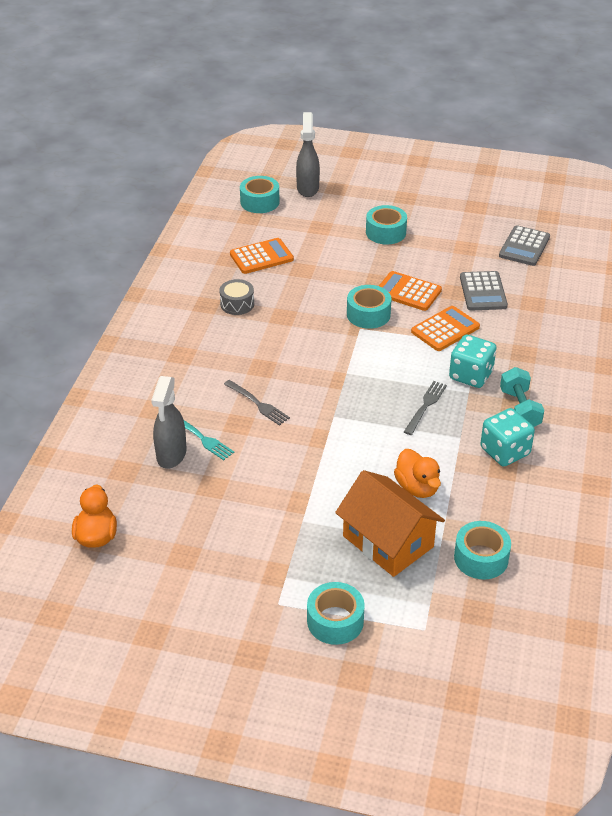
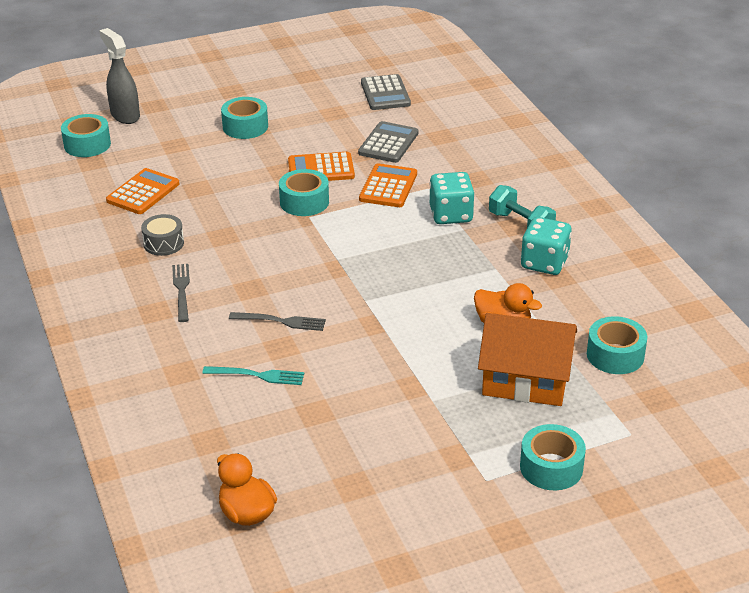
camera: 35 degrees left, 5 degrees down
(171, 455) = (243, 404): grey spray bottle -> none
(425, 406) = (438, 256): grey fork -> grey fork (181, 290)
(483, 292) = (388, 143): grey calculator -> grey calculator turned 120 degrees counterclockwise

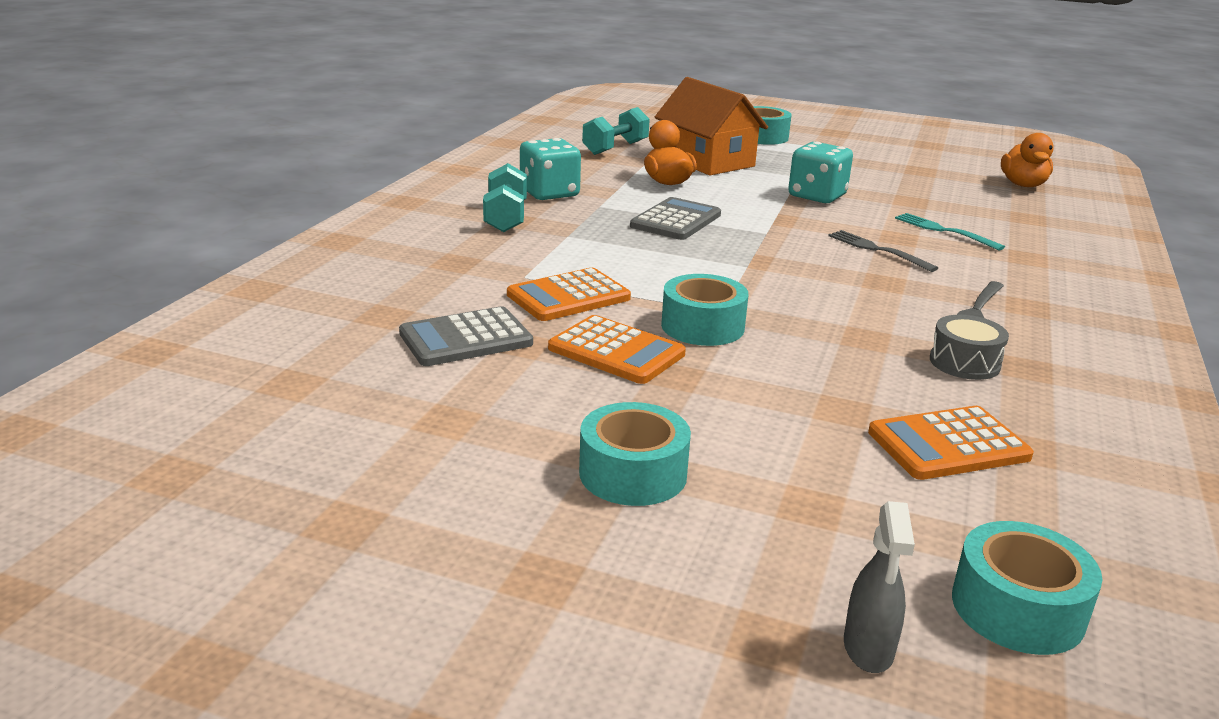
camera: 140 degrees left, 10 degrees down
(125, 115) = (868, 649): grey spray bottle -> grey spray bottle, size x0.64
(385, 93) = (307, 408): grey calculator -> grey calculator (676, 220)
(451, 215) = (555, 249): turquoise dice -> turquoise dice (817, 196)
(615, 355) = (615, 148): turquoise tape -> turquoise dumbbell

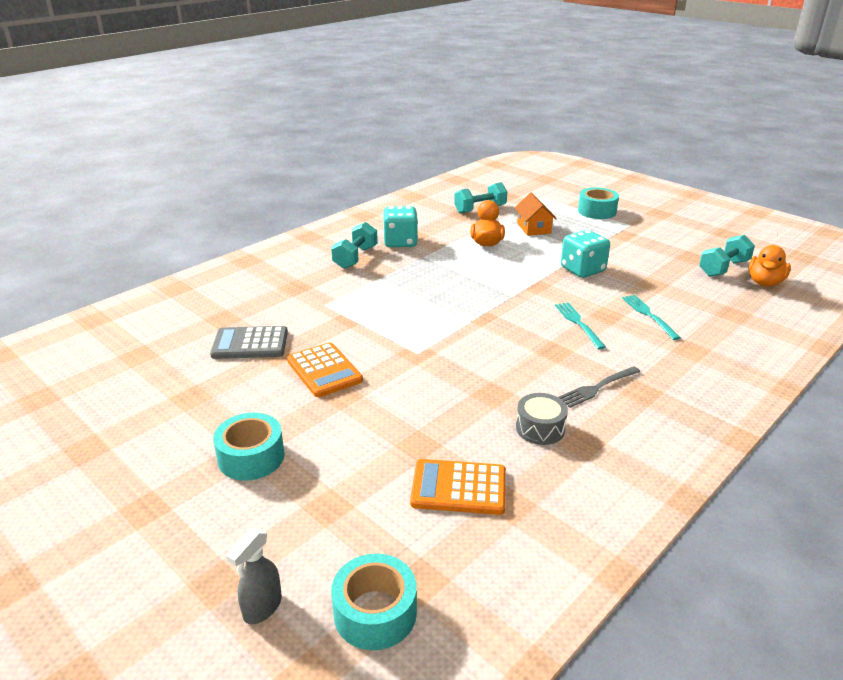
camera: 25 degrees right, 5 degrees up
(568, 296) = (335, 324): orange calculator -> none
(676, 220) = (460, 276): grey calculator -> none
(702, 326) = (394, 363): turquoise tape -> none
(707, 161) = (533, 228): orange house -> orange house, size x0.58
(878, 250) = (578, 323): grey fork -> turquoise fork
(966, 177) = (723, 268): none -> turquoise dumbbell

